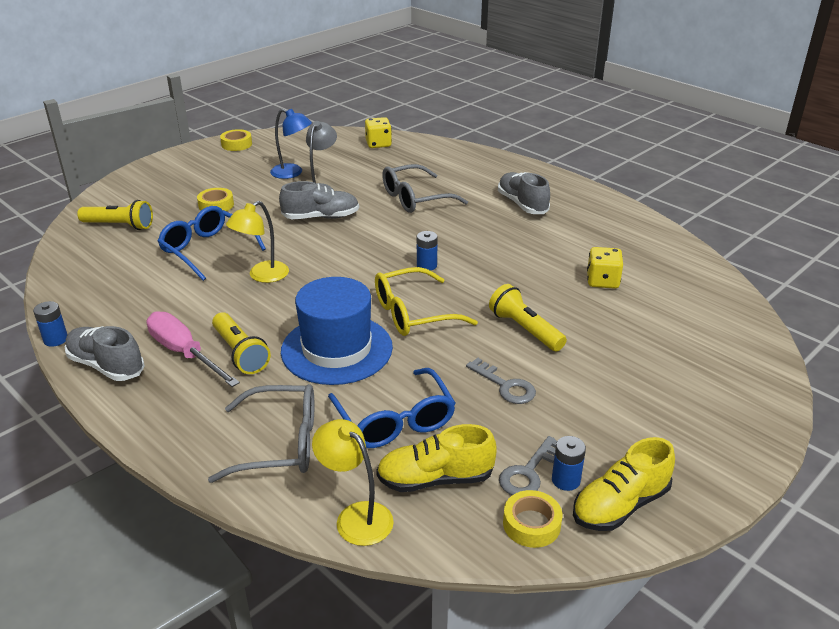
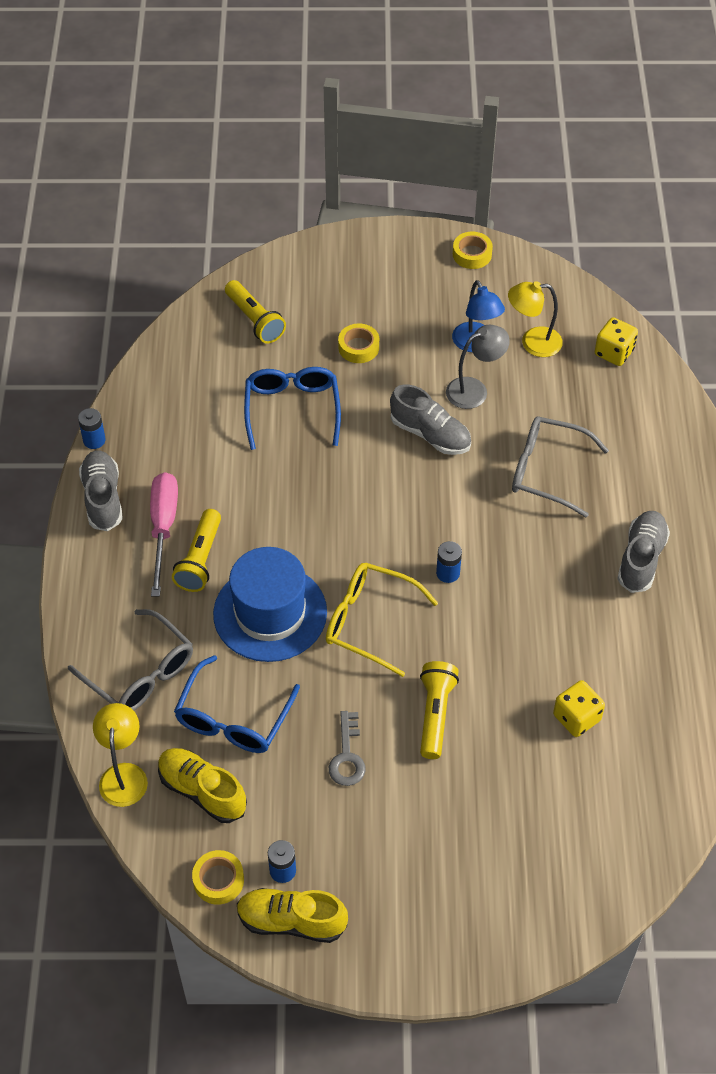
camera: 45 degrees right, 20 degrees up
(262, 276) = (302, 479): yellow lamp -> yellow lamp (532, 342)
(528, 472) = (266, 842): grey key -> none

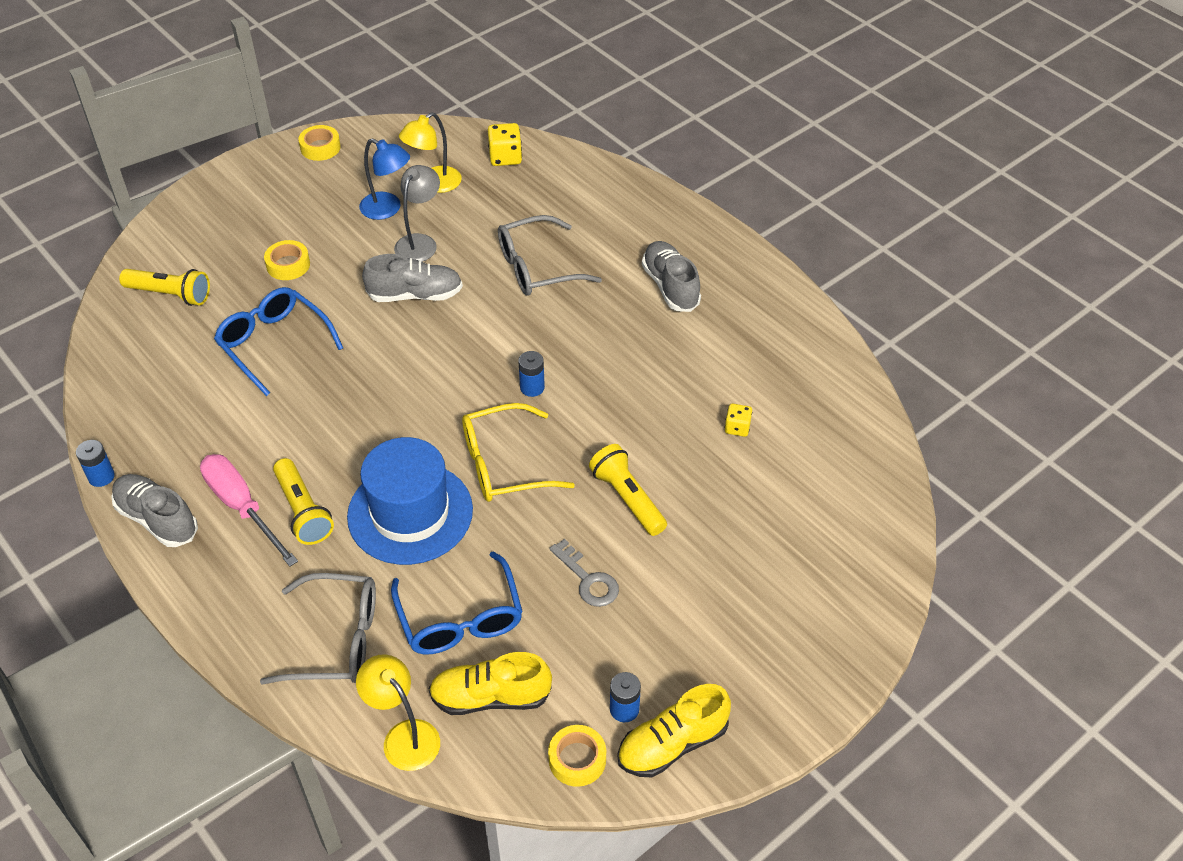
camera: 40 degrees left, 5 degrees down
(576, 718) = (737, 428): yellow dice -> yellow dice, size x0.63

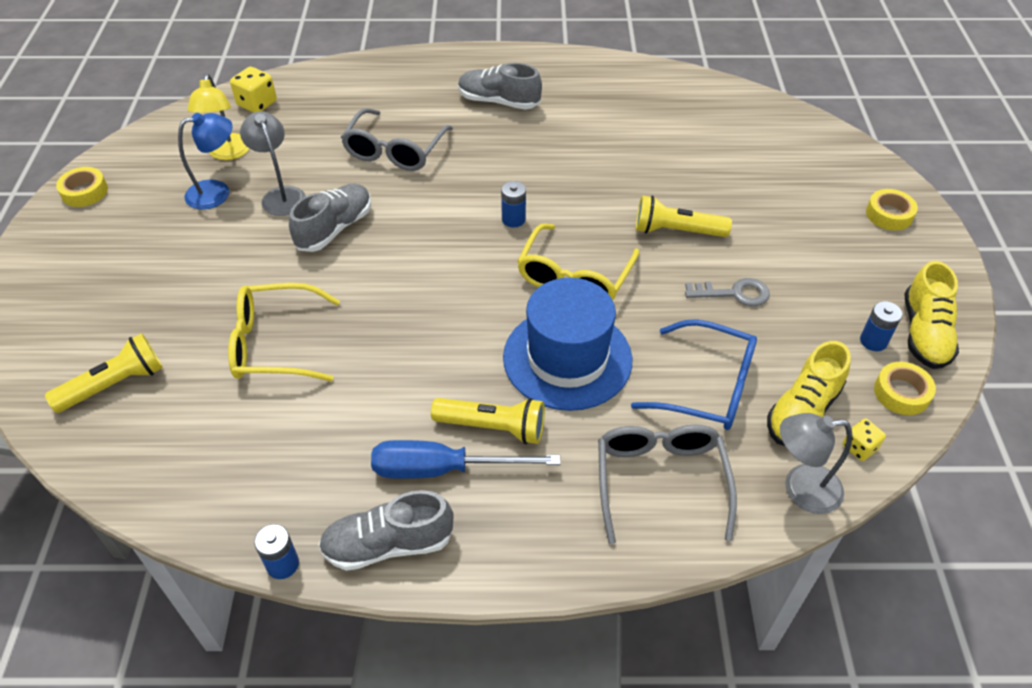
camera: 50 degrees left, 0 degrees up
(242, 507) = (443, 469): pink screwdriver -> blue screwdriver
(274, 344) = (274, 344): blue glasses -> yellow glasses
(288, 265) = (193, 285): yellow tape -> yellow tape (889, 215)
(337, 640) = (660, 481): grey glasses -> grey glasses turned 45 degrees counterclockwise
(404, 736) = (800, 489): yellow lamp -> grey lamp
(737, 428) = (665, 145): yellow dice -> yellow dice (859, 447)

